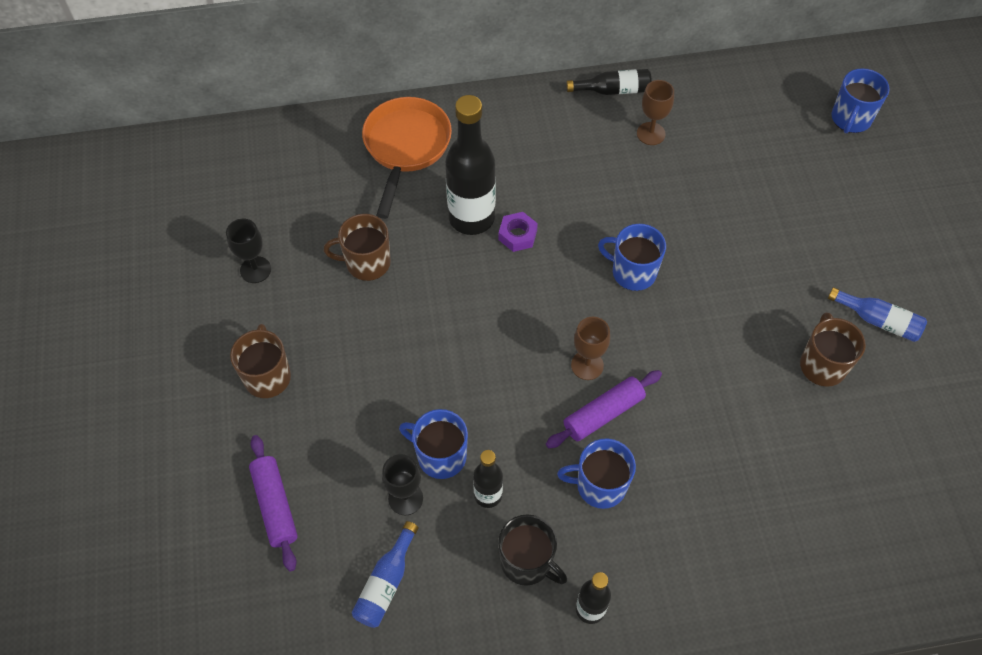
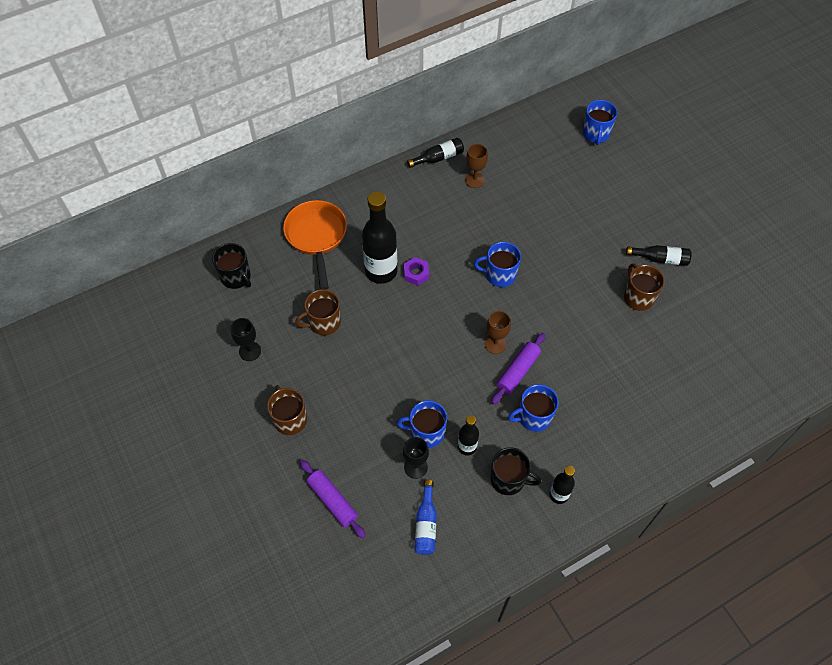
camera: 20 degrees left, 0 degrees up
(280, 169) = (236, 277): none -> black mug
(878, 320) = (660, 259): blue bottle -> black bottle

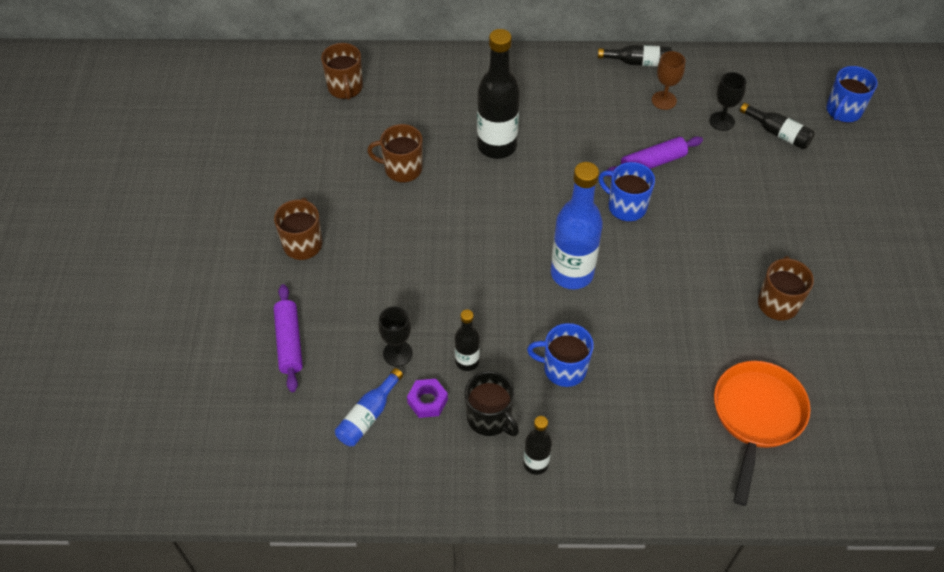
camera: 30 degrees right, 5 degrees down
(236, 277) = (345, 88): black mug -> brown mug
(250, 351) = (309, 161): black goblet -> black goblet (721, 121)
(316, 237) = (452, 85): orange pan -> orange pan (756, 417)
(416, 273) = (533, 164): purple nut -> purple nut (427, 401)
(426, 432) = (433, 325): blue mug -> none
(495, 344) = (572, 273): brown goblet -> blue bottle
(518, 371) = (578, 313): purple rolling pin -> purple rolling pin (653, 163)
(660, 259) = (835, 274): black bottle -> black bottle (778, 133)

